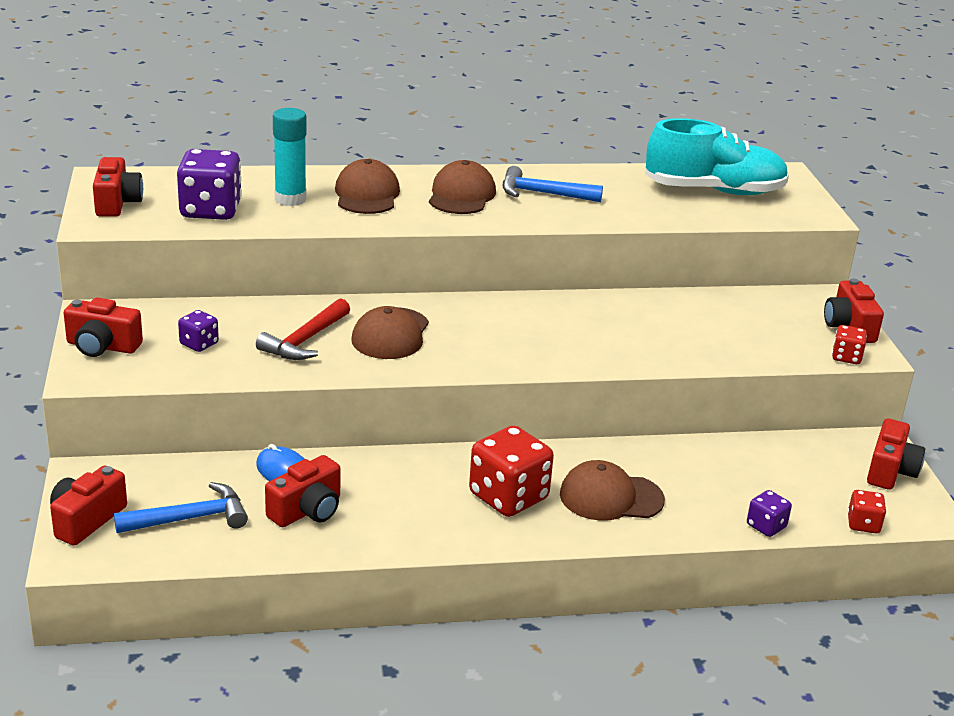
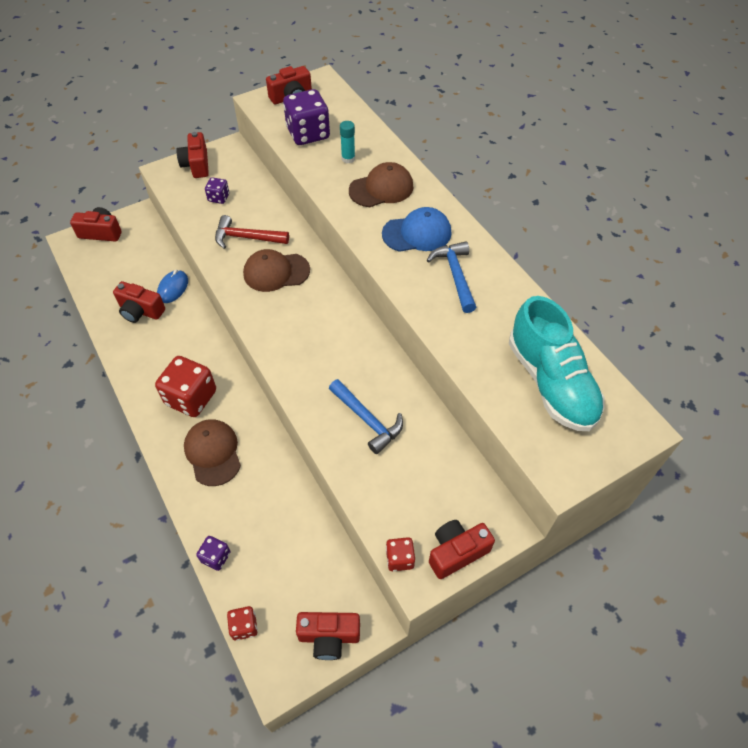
camera: 70 degrees right, 25 degrees up
(190, 518) = (116, 268): blue hammer -> blue hammer (367, 420)
(290, 199) = (348, 159): turquoise glue stick -> turquoise glue stick, size x0.62
(461, 195) = (417, 233): brown cap -> blue cap

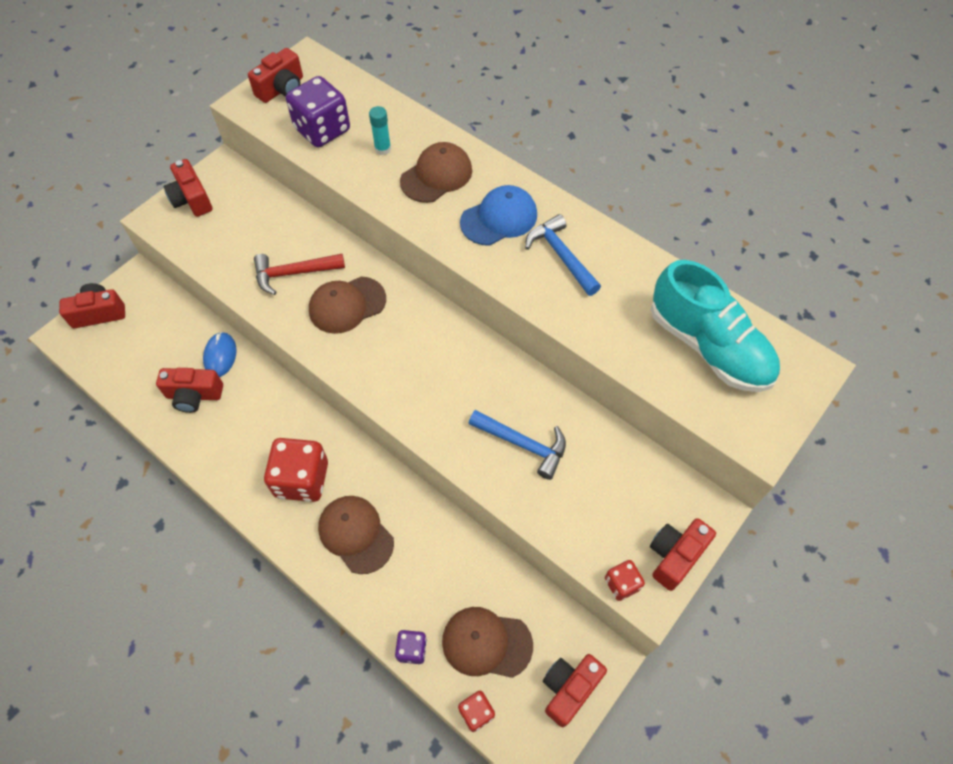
camera: 20 degrees left, 5 degrees up
(219, 198) = (238, 233): purple dice -> none
(277, 574) = (486, 643): none -> brown cap
(329, 637) = (569, 688): red camera -> red camera turned 150 degrees clockwise

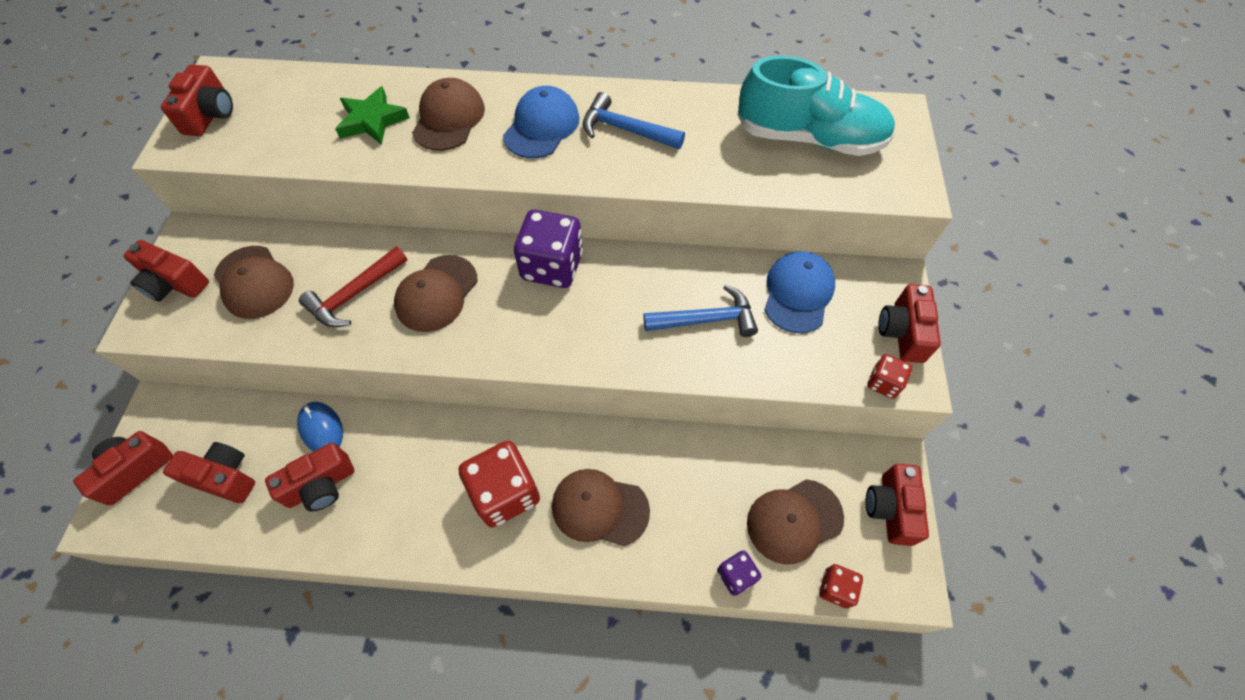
camera: 35 degrees left, 0 degrees up
(143, 351) = (224, 477): none -> red camera
(238, 226) = (254, 282): none -> brown cap
(322, 130) = (290, 132): purple dice -> purple dice (552, 266)
(383, 149) = (372, 120): turquoise glue stick -> green star
(614, 469) = (798, 293): none -> blue cap

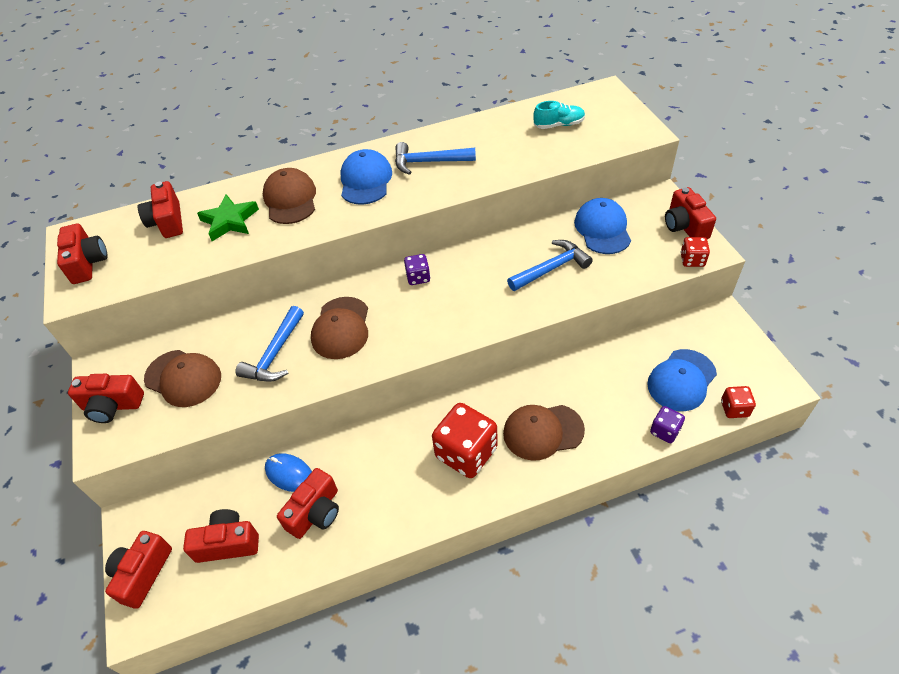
camera: 20 degrees left, 10 degrees down
(354, 295) = (275, 354): red hammer -> blue hammer
(552, 266) = (418, 277): purple dice -> purple dice, size x0.50
(794, 521) = (681, 380): brown cap -> blue cap
(809, 138) = (559, 125): turquoise shoe -> turquoise shoe, size x0.47
(890, 509) = (738, 346): red camera -> red camera (167, 221)

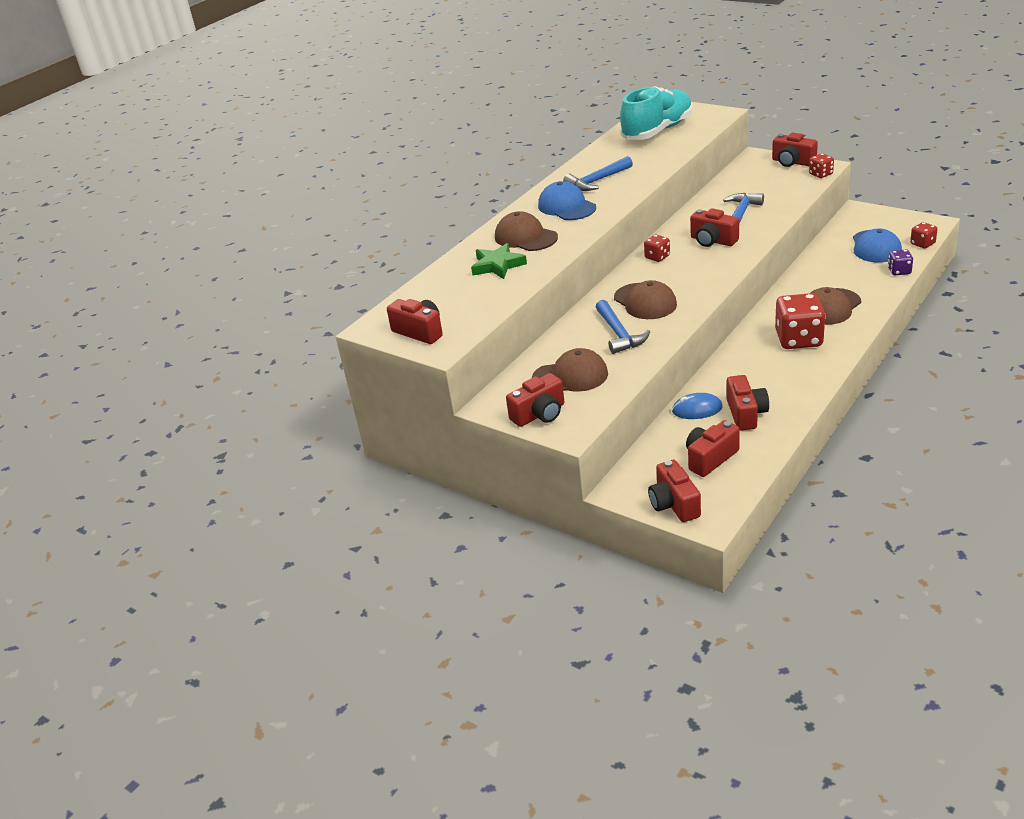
camera: 35 degrees left, 15 degrees down
(167, 221) = (445, 287): red camera -> red camera (712, 241)
(418, 277) = (657, 257): purple dice -> red dice
(559, 125) = (657, 131): turquoise shoe -> turquoise shoe, size x2.14
(602, 229) = (743, 184): blue cap -> none

